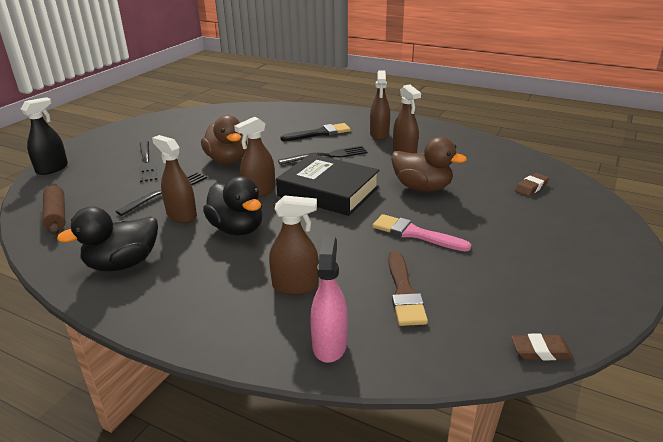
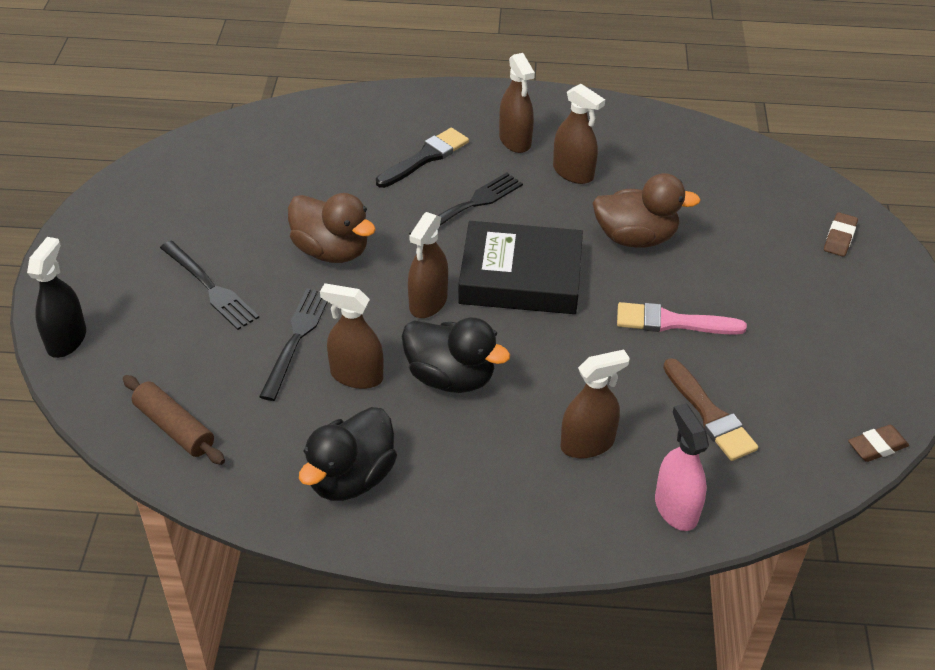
camera: 25 degrees left, 15 degrees up
(531, 187) = (764, 202): brown eraser -> brown eraser (839, 238)

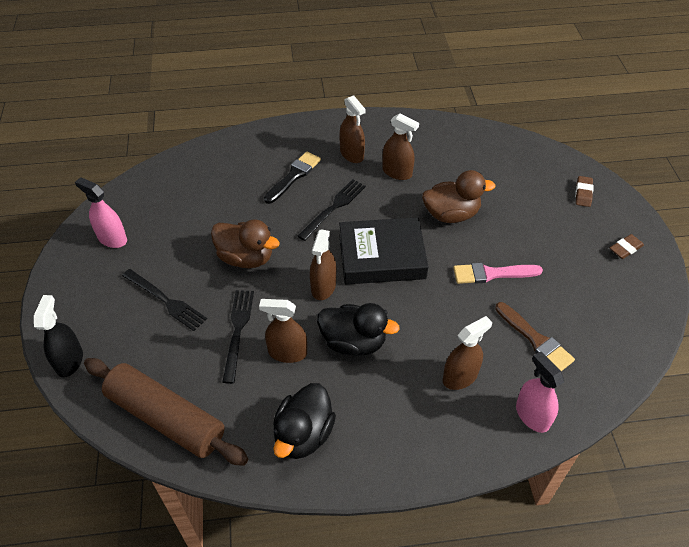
camera: 10 degrees left, 5 degrees up
(158, 201) = (112, 239): none -> pink spray bottle
(174, 427) = (166, 418): brown rolling pin -> brown rolling pin, size x1.79
(877, 447) = (649, 344): brown eraser -> brown eraser (625, 249)

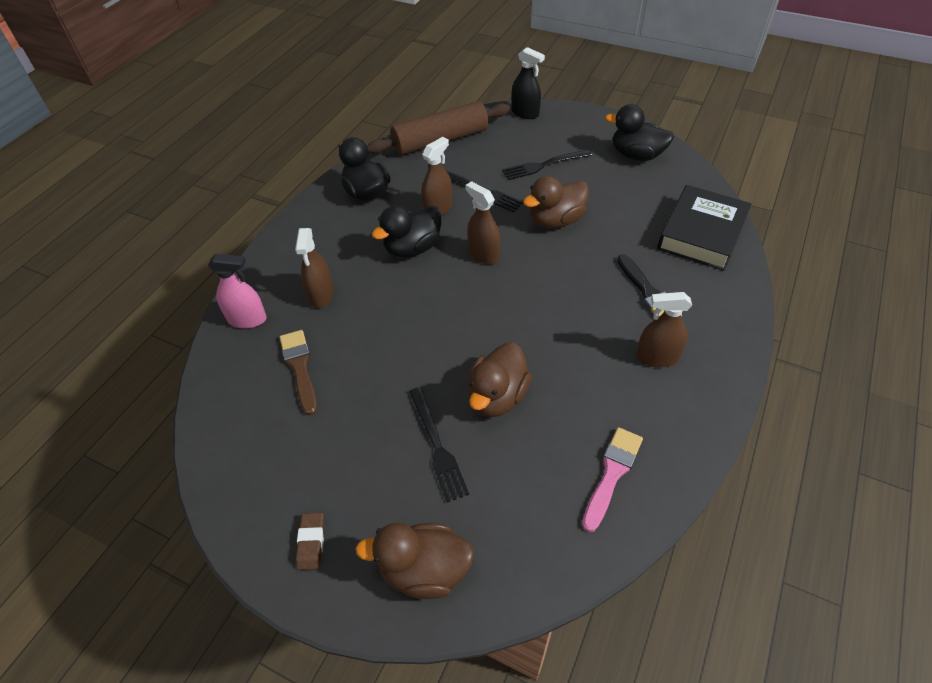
camera: 125 degrees right, 0 degrees up
(112, 239) = (636, 155): pink spray bottle -> black duck
(334, 207) = (578, 303): black fork -> black fork (437, 447)
(382, 257) = (485, 308): black book -> black book (701, 233)
(397, 172) = (599, 384): brown spray bottle -> none
(492, 274) = (393, 382): pink brush -> pink brush (612, 474)
(535, 339) = (300, 368): brown brush -> brown brush turned 75 degrees clockwise
(583, 193) = (424, 570): brown eraser -> brown duck

